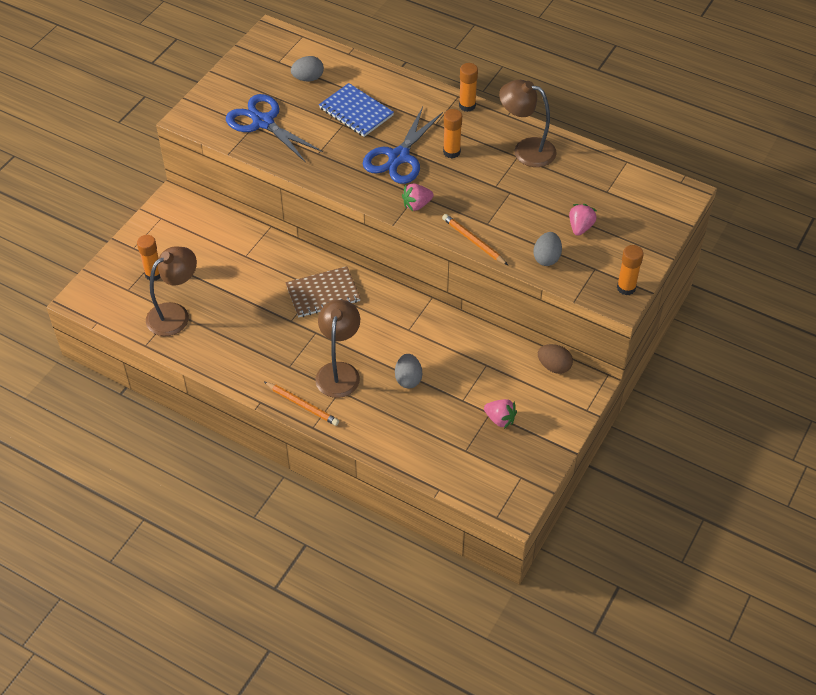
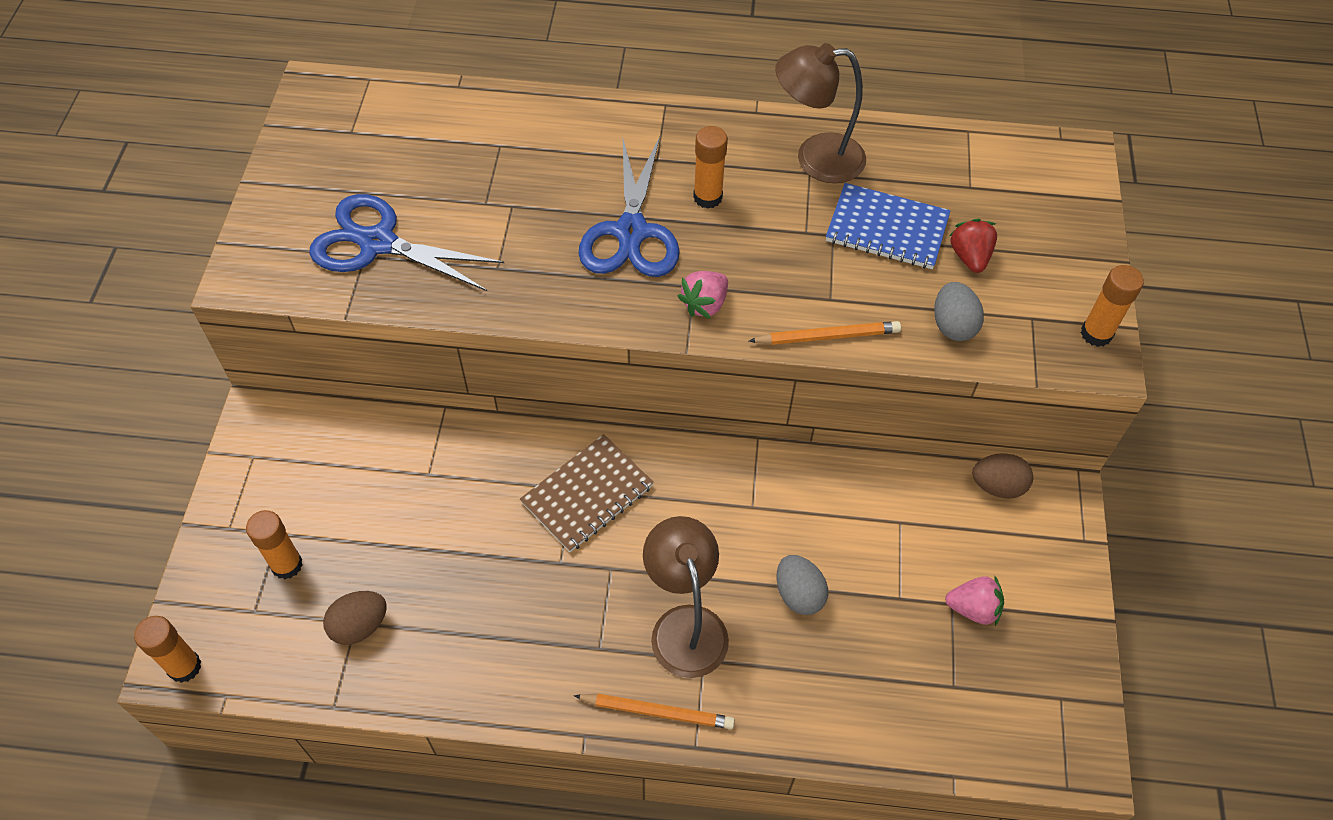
camera: 25 degrees left, 5 degrees up
(175, 314) = (359, 626): brown lamp -> brown egg
(308, 78) = (414, 145): grey egg -> none
(356, 112) = (522, 178): blue notebook -> blue notebook (887, 229)
(467, 106) = (688, 115): orange glue stick -> orange glue stick (184, 667)
(473, 241) = (827, 336): orange pencil -> orange pencil turned 150 degrees clockwise
(580, 227) = (969, 257): pink strawberry -> red strawberry

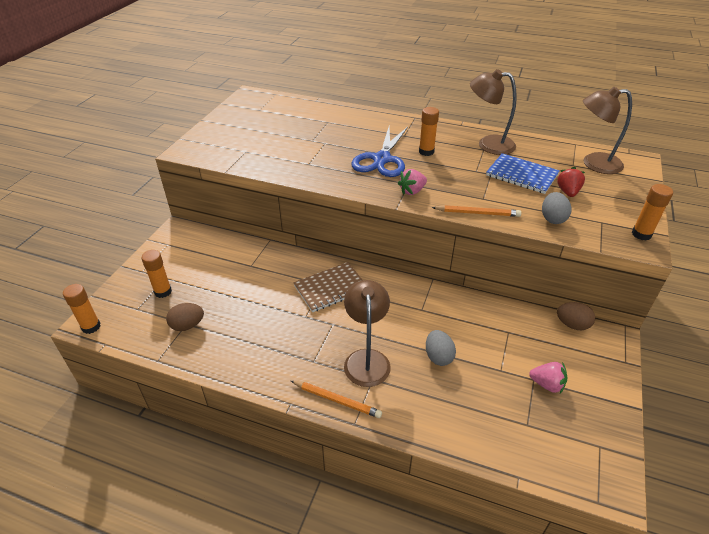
camera: 15 degrees right, 15 degrees down
(377, 243) = (253, 147): blue scissors -> none
(1005, 177) = (594, 163): none -> brown lamp

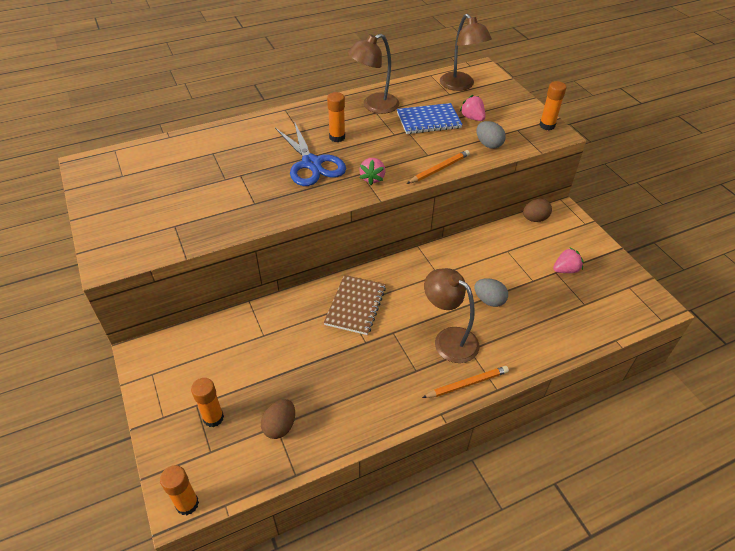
camera: 45 degrees left, 5 degrees up
(567, 192) = (472, 118): red strawberry -> pink strawberry
(594, 163) = (460, 85): brown lamp -> brown lamp turned 75 degrees counterclockwise

